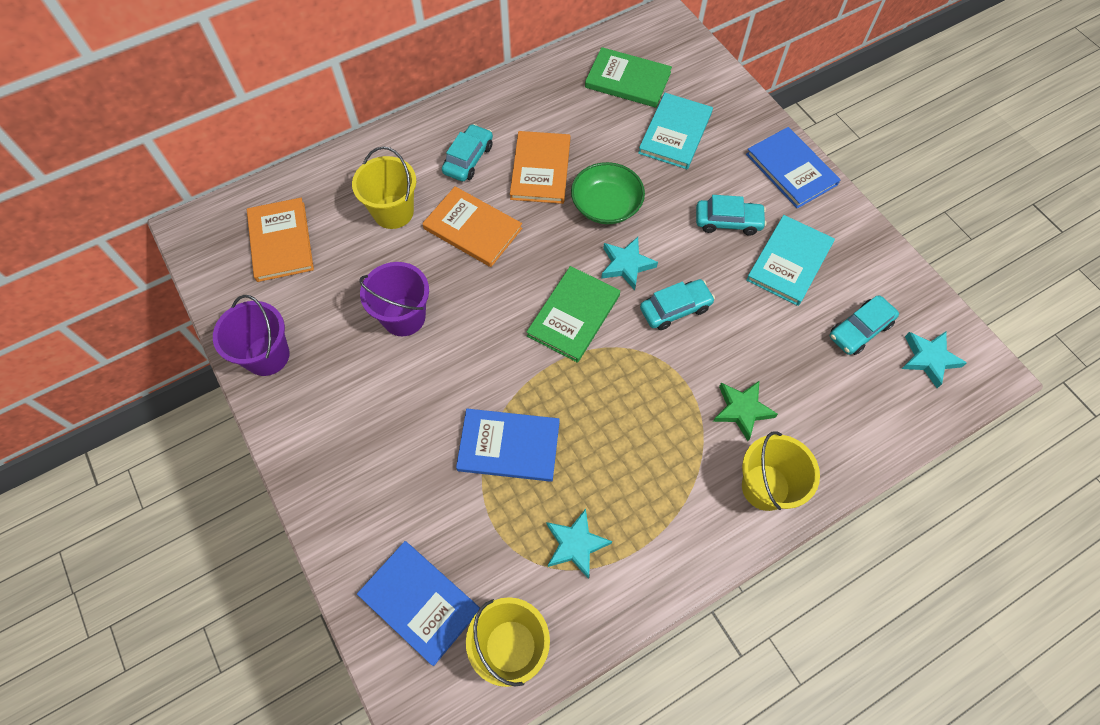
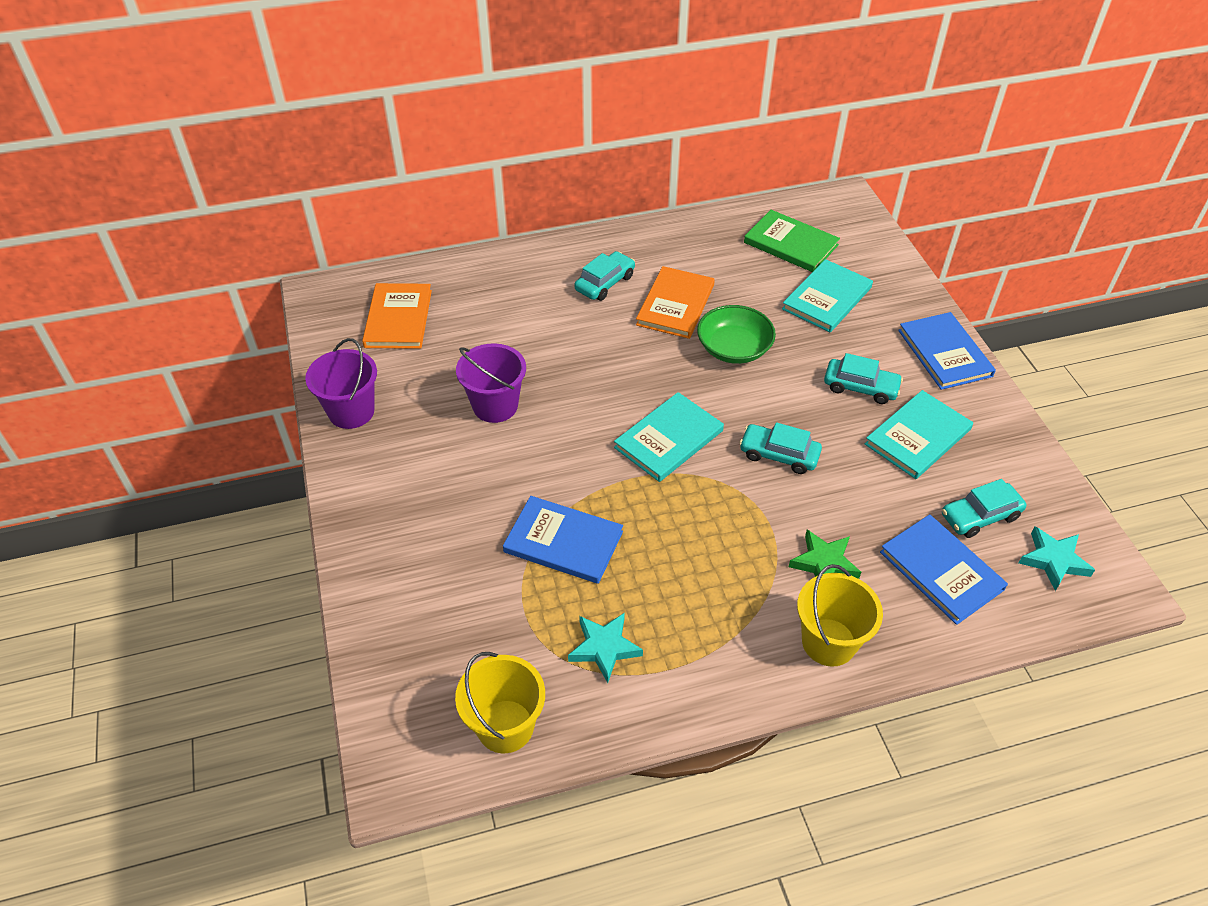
camera: 15 degrees right, 15 degrees down
(393, 212) = (515, 314): yellow bucket -> none
(420, 602) = (426, 662): blue book -> blue book (941, 570)
(472, 229) = (589, 343): orange book -> none
(574, 315) = (669, 439): green book -> turquoise book
(626, 265) = (738, 405): turquoise star -> none
(675, 309) = (779, 455): turquoise car -> turquoise car turned 150 degrees counterclockwise

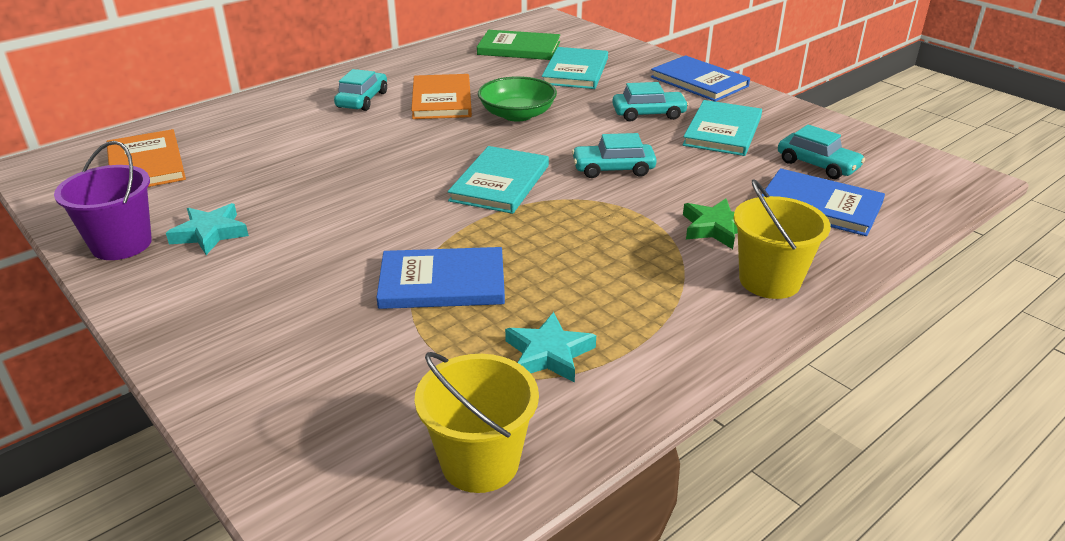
camera: 25 degrees left, 15 degrees down
(495, 406) = (297, 201): purple bucket -> none
(980, 516) = (817, 165): turquoise car -> turquoise car turned 90 degrees counterclockwise
(1053, 560) = (900, 176): turquoise star -> turquoise star (210, 233)

